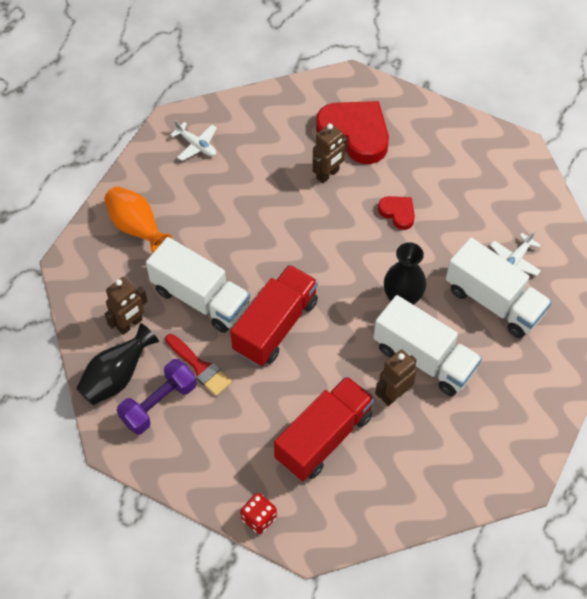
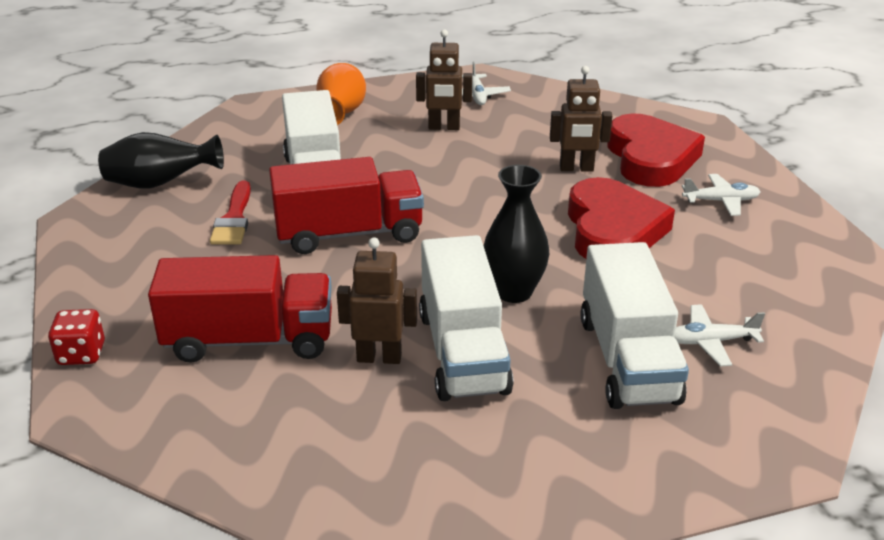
camera: 45 degrees right, 25 degrees down
(130, 324) = (230, 161): brown robot -> brown robot (444, 127)
(159, 404) = (158, 219): purple dumbbell -> none
(397, 213) = (612, 230): red heart -> red heart, size x2.02
(424, 146) = (721, 201): none -> white plane

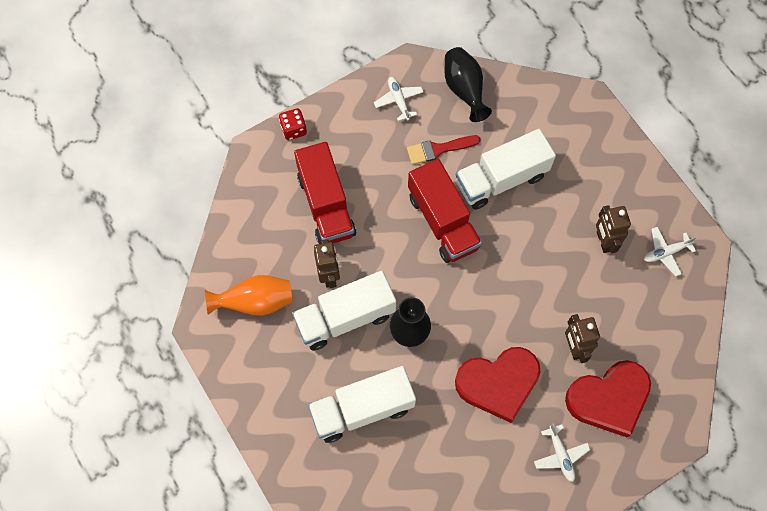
camera: 75 degrees right, 35 degrees up
(341, 114) = (598, 164): orange vase -> orange vase (255, 302)
(710, 342) = (391, 456): white plane -> white plane (398, 100)

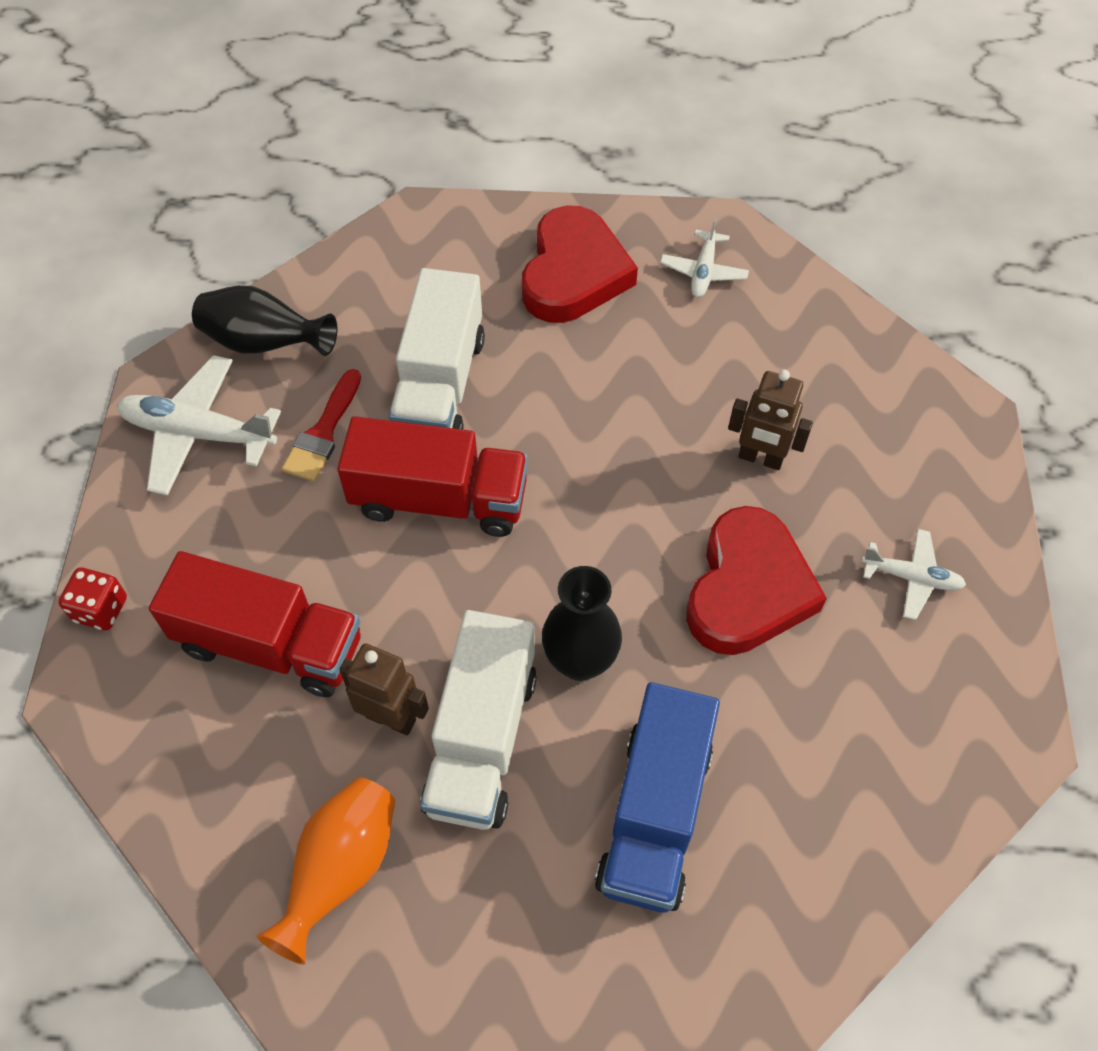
camera: 55 degrees left, 10 degrees down
(362, 409) = (654, 814): white truck -> blue truck
(398, 100) = (198, 433): white plane -> white plane, size x1.75
(603, 241) = (632, 327): brown robot -> none
(608, 399) = (866, 465): red heart -> red heart (573, 273)

